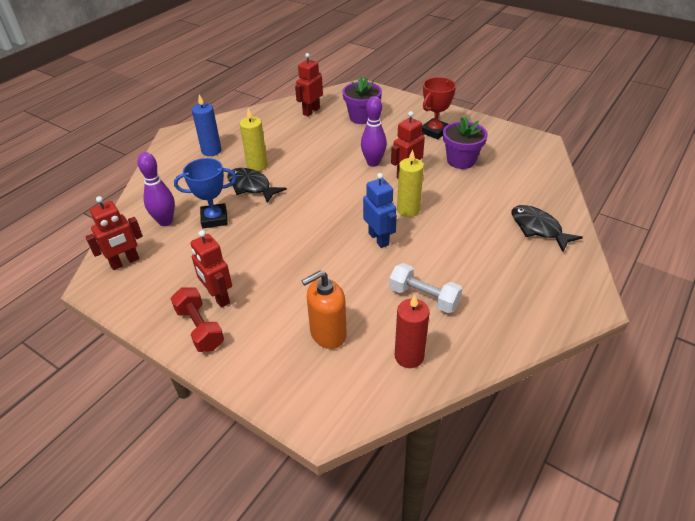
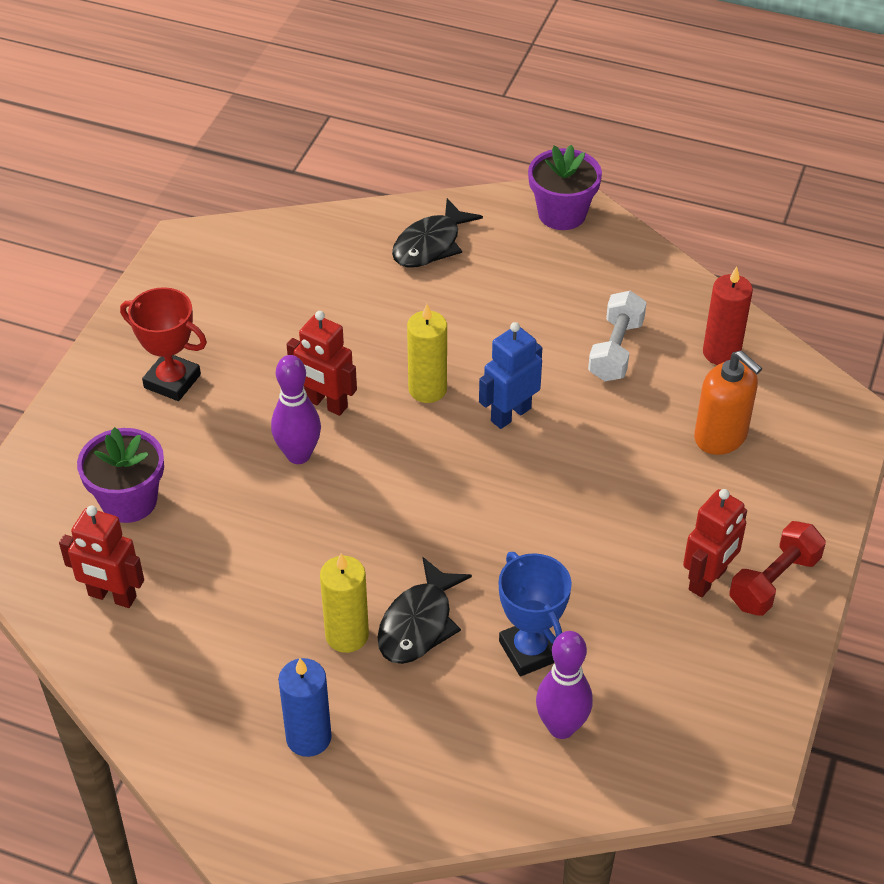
camera: 105 degrees left, 5 degrees up
(125, 262) = (685, 744): red robot -> none
(461, 160) = (267, 337): purple flower pot -> purple flower pot (562, 214)

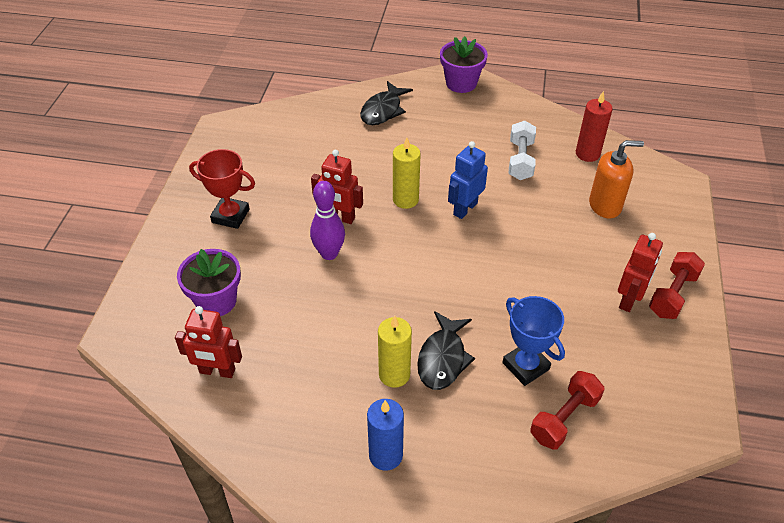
camera: 10 degrees left, 0 degrees up
(561, 727) = (564, 418): purple bowling pin -> red dumbbell
(721, 436) = (605, 205): orange soap dispenser -> orange soap dispenser turned 45 degrees counterclockwise

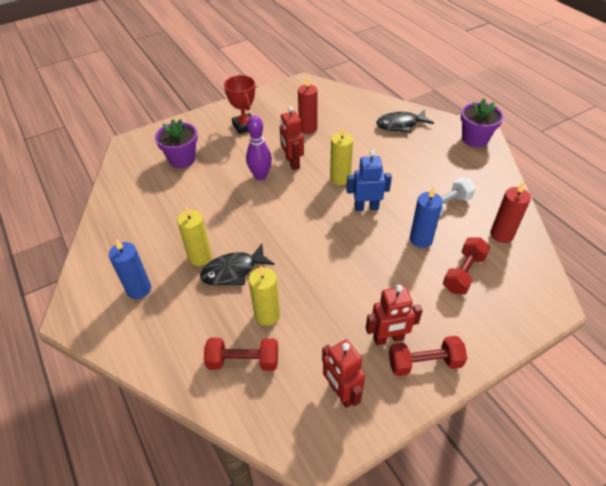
camera: 50 degrees right, 0 degrees up
(217, 371) = (137, 189): red robot -> red robot (341, 393)
(302, 172) = (308, 128): none -> red candle
(525, 366) = (267, 315): blue trophy -> yellow candle
(542, 203) = (421, 239): none -> blue candle
(605, 205) = (463, 273): orange soap dispenser -> red dumbbell

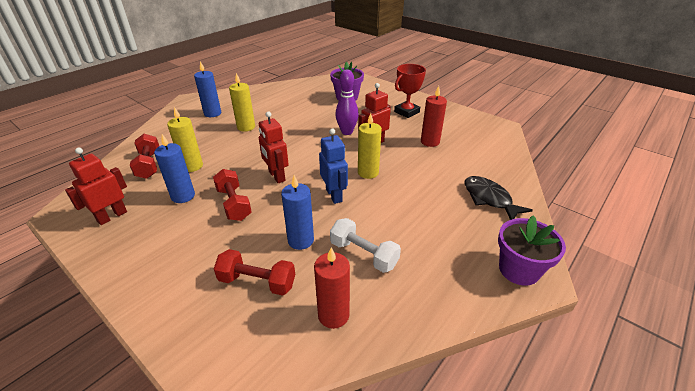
camera: 70 degrees right, 10 degrees down
(233, 271) = (235, 143): black fish -> none
(325, 324) = (183, 196): none -> blue candle
(388, 338) = (166, 235): red robot -> red robot (276, 176)
(424, 363) = (135, 263): red dumbbell -> red dumbbell (234, 204)

